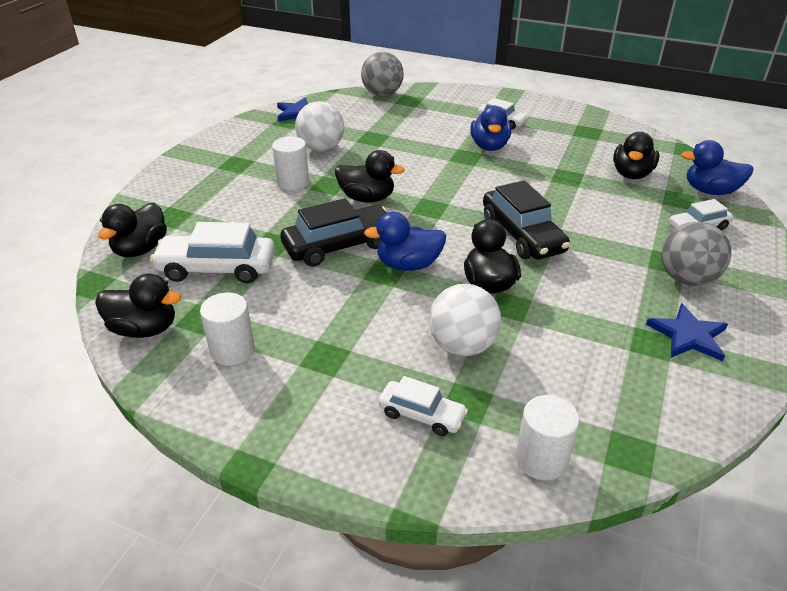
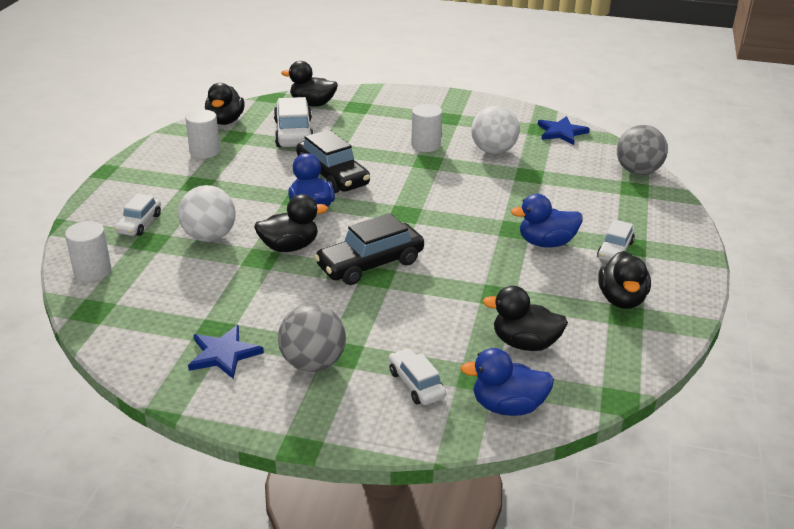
camera: 80 degrees right, 5 degrees down
(367, 198) = (410, 181): black duck -> black duck (621, 299)
(710, 191) = (507, 406): blue duck -> blue duck turned 90 degrees counterclockwise

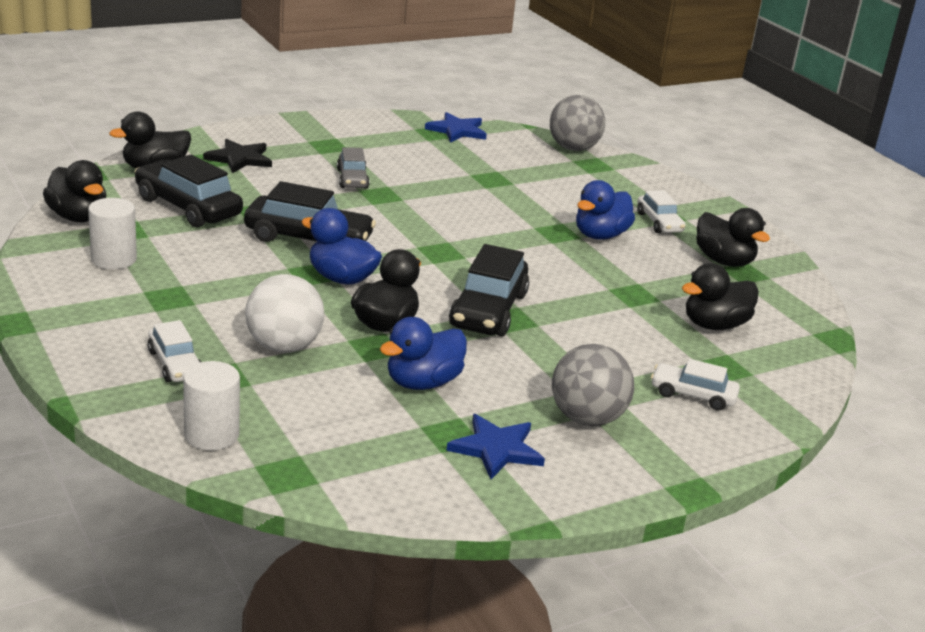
camera: 45 degrees left, 5 degrees down
(294, 133) = (188, 207): white car -> black car
(373, 111) = (239, 159): none -> black star
(425, 145) = (352, 179): white cylinder -> grey car
(493, 151) = (425, 166): white ball -> none
(507, 406) = (780, 379): blue duck -> blue duck (422, 383)

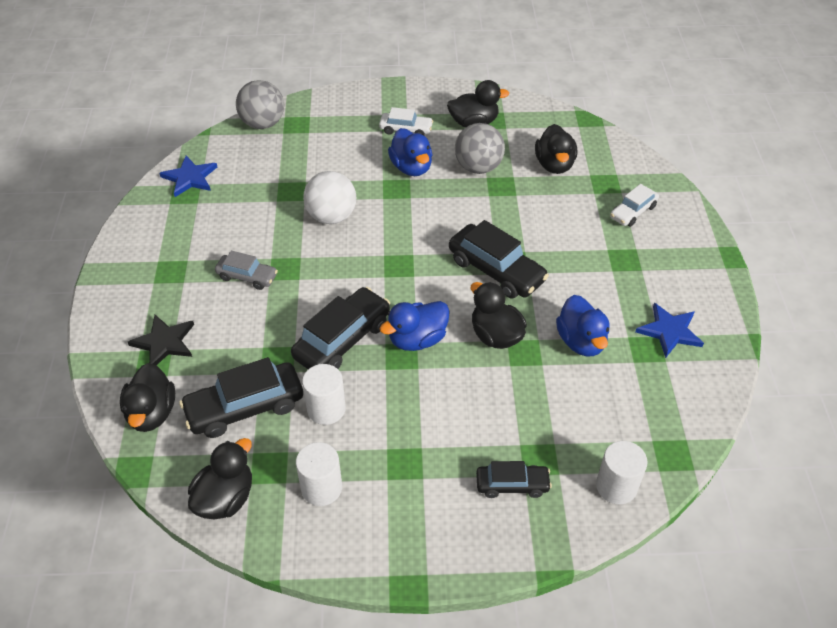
camera: 60 degrees left, 20 degrees up
(78, 217) = (225, 498): black duck -> black duck turned 45 degrees counterclockwise
(175, 364) = (512, 485): white car -> black car
(212, 245) = (326, 409): none -> white cylinder
(283, 346) = (508, 407): white ball -> white ball (331, 216)
(587, 418) = (646, 273): grey ball -> grey ball (478, 167)

